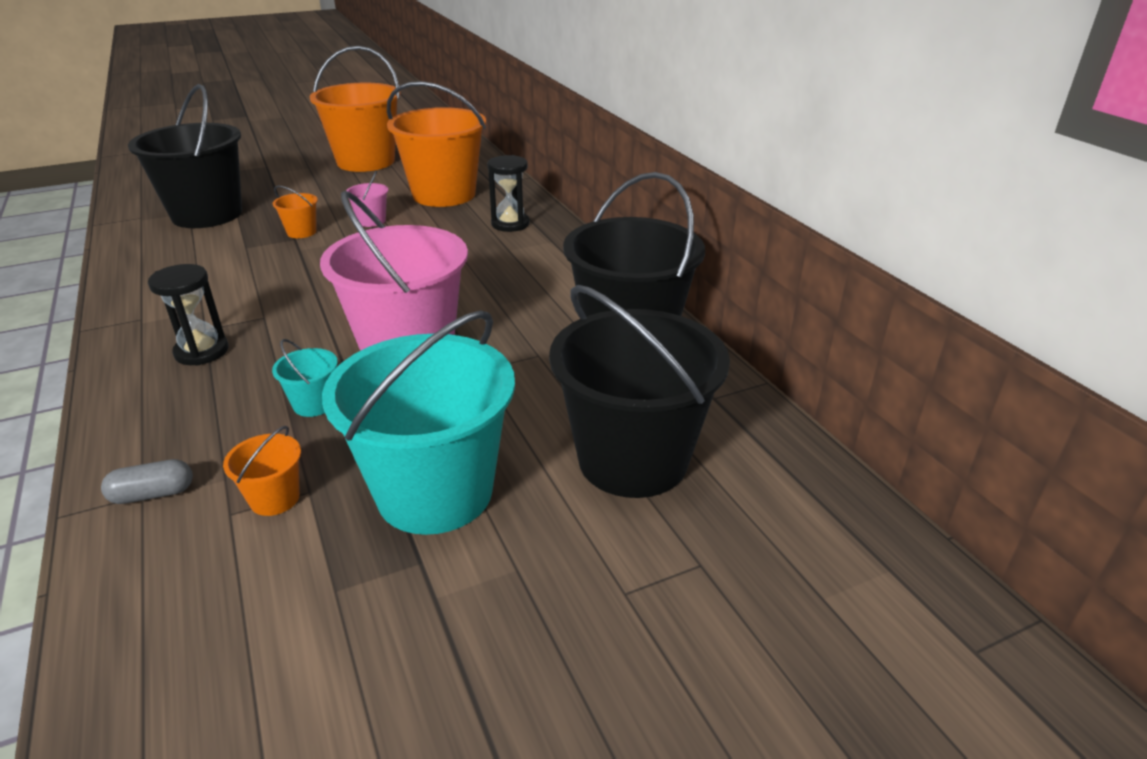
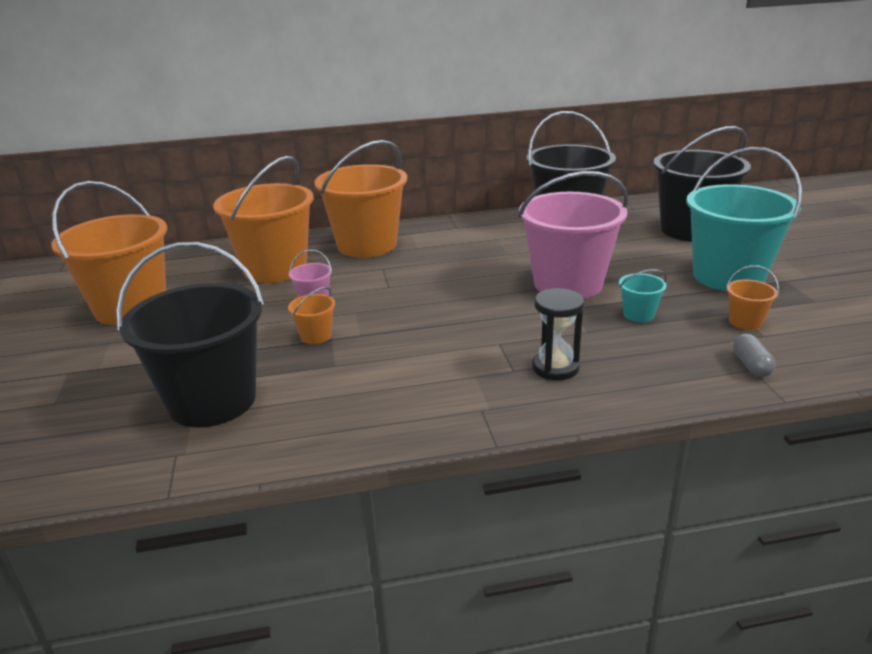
camera: 75 degrees left, 5 degrees down
(510, 224) = (367, 245): black hourglass -> orange bucket

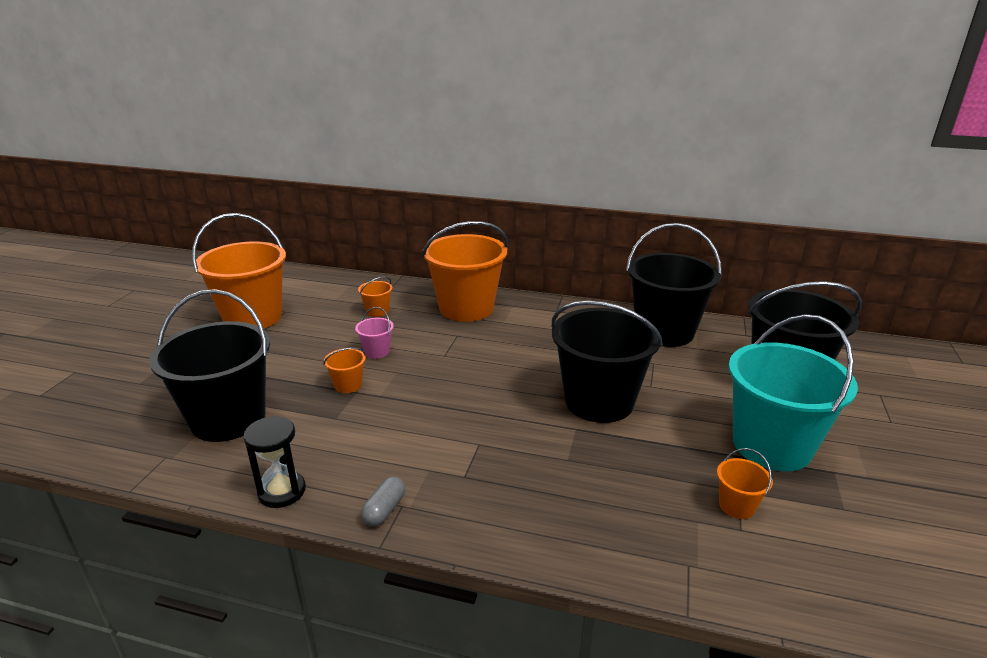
camera: 25 degrees right, 0 degrees up
(275, 269) = (377, 311): orange bucket -> orange bucket, size x0.41
(555, 367) = (502, 487): black hourglass -> black hourglass (282, 491)
(568, 284) = (599, 401): pink bucket -> black bucket
(638, 314) = (634, 458): turquoise bucket -> none
(751, 365) = (692, 559): grey capsule -> grey capsule (384, 510)

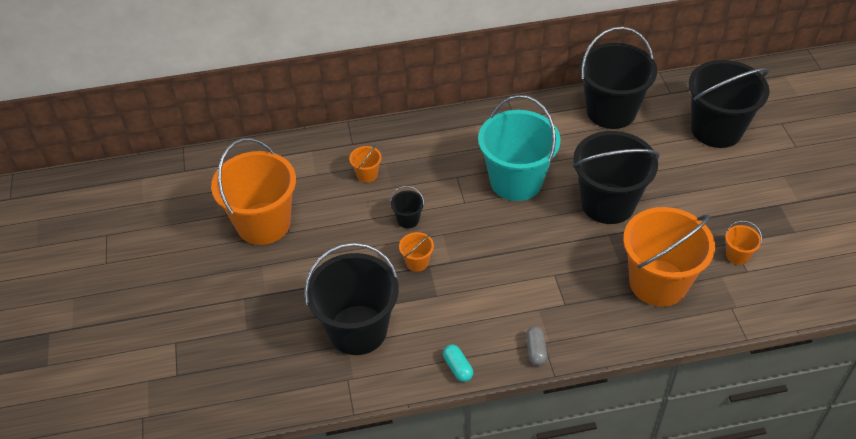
camera: 25 degrees left, 20 degrees up
(282, 491) = (458, 367): black hourglass -> turquoise capsule
(377, 351) = (408, 219): pink bucket -> black bucket
(466, 308) = (439, 142): orange bucket -> orange bucket (658, 283)
(771, 445) = (735, 198): turquoise bucket -> turquoise bucket (516, 181)

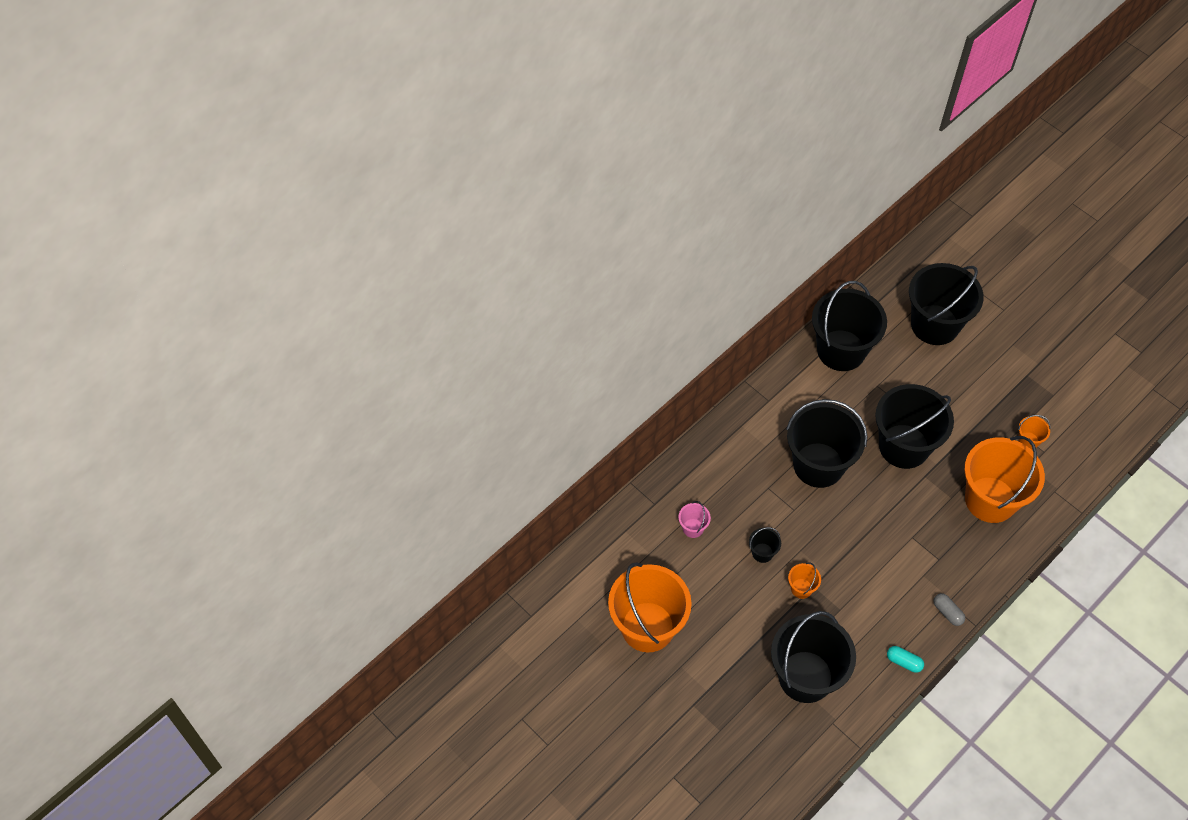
camera: 35 degrees left, 10 degrees up
(367, 174) = (693, 528): orange bucket -> pink bucket
(516, 181) = (818, 465): turquoise bucket -> black bucket

